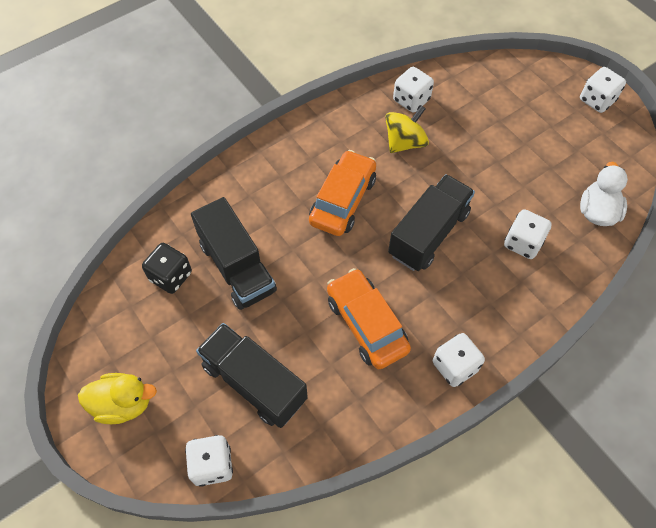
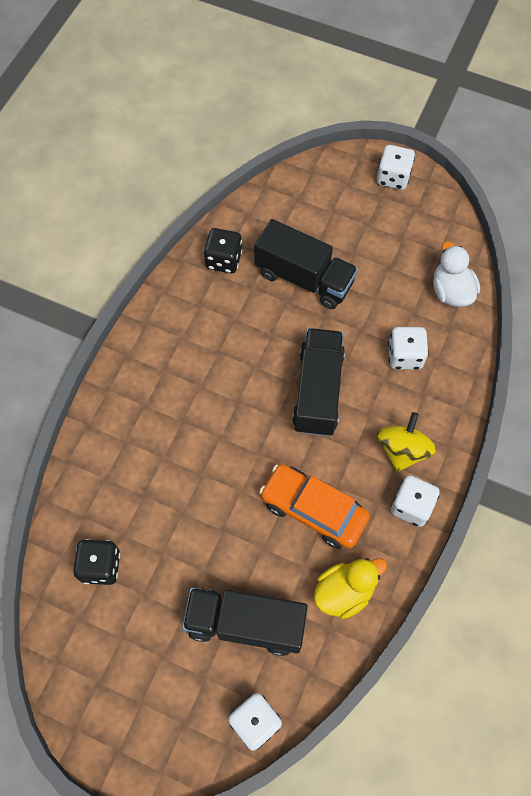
camera: 30 degrees left, 5 degrees up
(123, 404) = (136, 716): yellow duck -> yellow duck (344, 591)
(237, 267) = (160, 521): black truck -> black truck (304, 278)
(343, 200) = (220, 399): orange car -> none
(405, 142) = (243, 308): yellow spinning top -> yellow spinning top (402, 450)
(411, 100) = (223, 260): white dice -> black dice

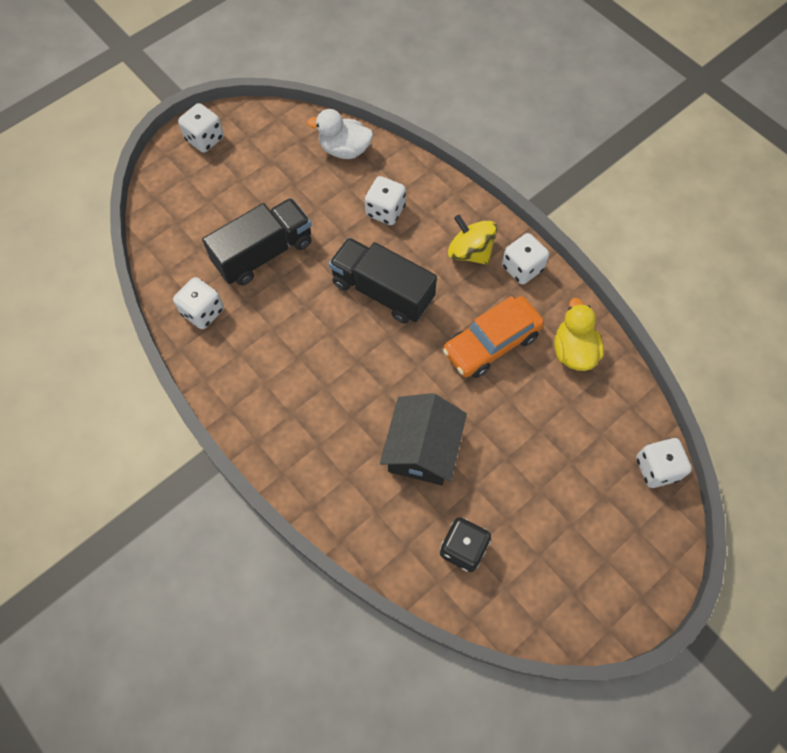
camera: 65 degrees left, 0 degrees up
(178, 492) = (422, 449): none -> black house
(223, 260) = (203, 312): black dice -> white dice
(245, 623) = (569, 441): black truck -> none

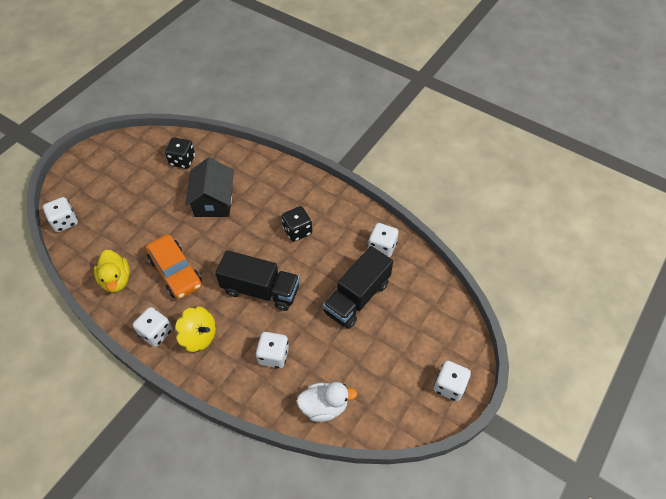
camera: 165 degrees right, 10 degrees down
(309, 365) = (297, 231): none -> black dice
(491, 343) = (176, 272): orange car -> orange car turned 105 degrees clockwise

